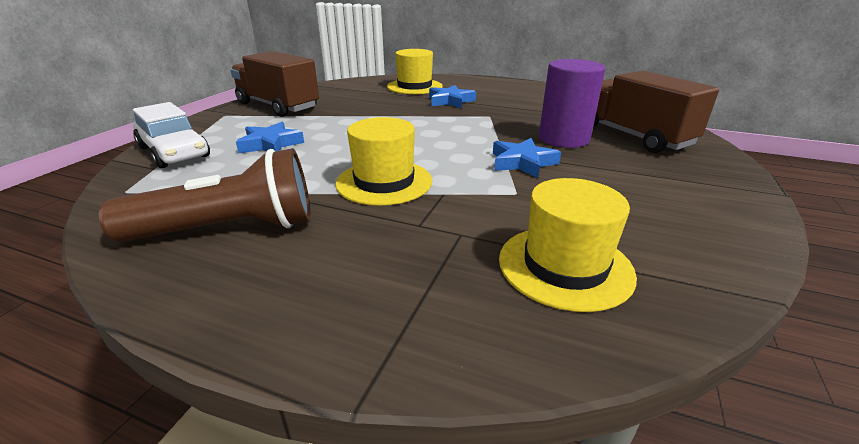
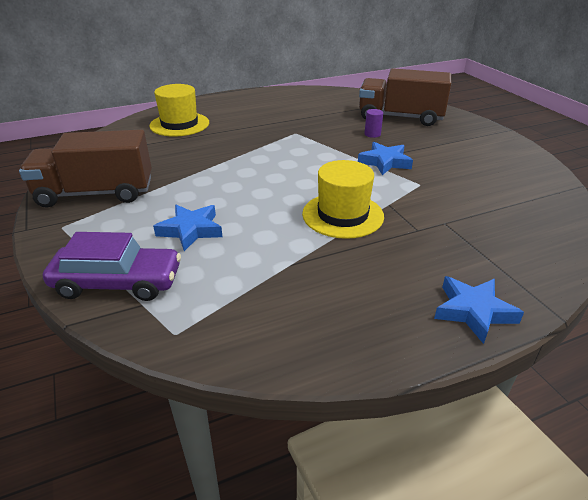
camera: 45 degrees left, 5 degrees up
(174, 152) = (118, 283): white car -> purple car
(229, 229) = (330, 300): brown flashlight -> none
(450, 101) = (241, 129): blue star -> blue star (473, 311)
(563, 139) = (372, 134): purple cylinder -> purple cylinder, size x0.42
(565, 266) = (509, 212): yellow hat -> none

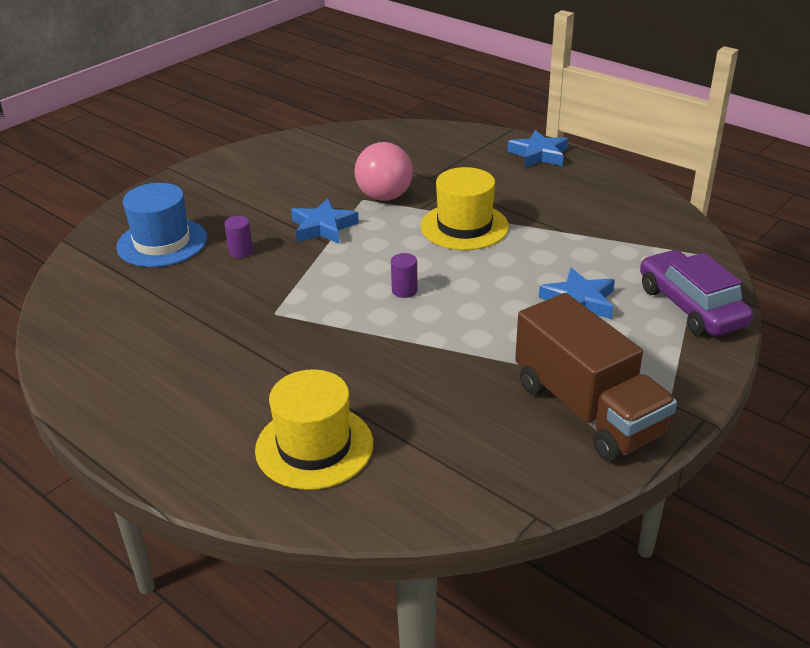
camera: 115 degrees left, 0 degrees up
(278, 171) = (404, 290): none -> purple cylinder
(400, 117) = (162, 243): brown truck -> blue hat
(419, 193) = (384, 197): none -> pink ball

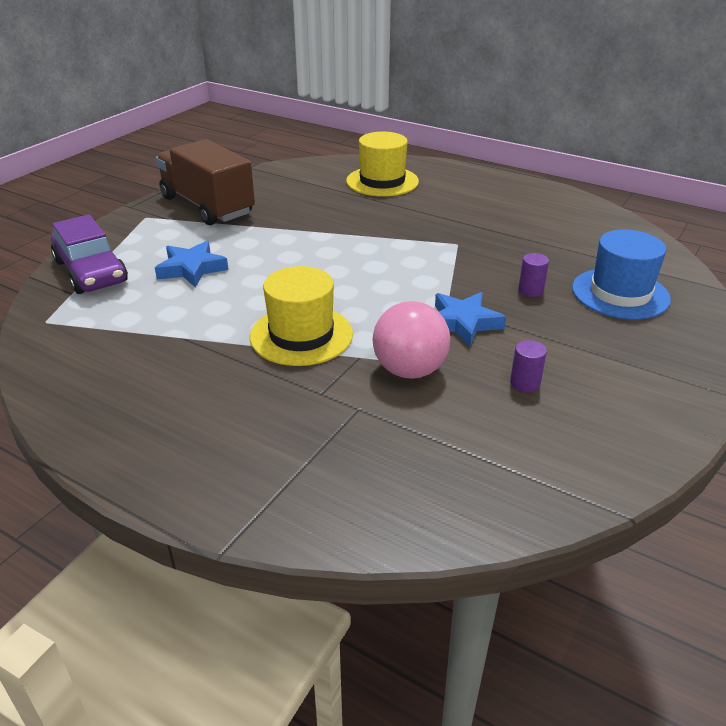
camera: 170 degrees right, 0 degrees up
(404, 290) = (352, 267): purple cylinder -> purple cylinder (525, 383)
(539, 154) = (187, 475): blue star -> none

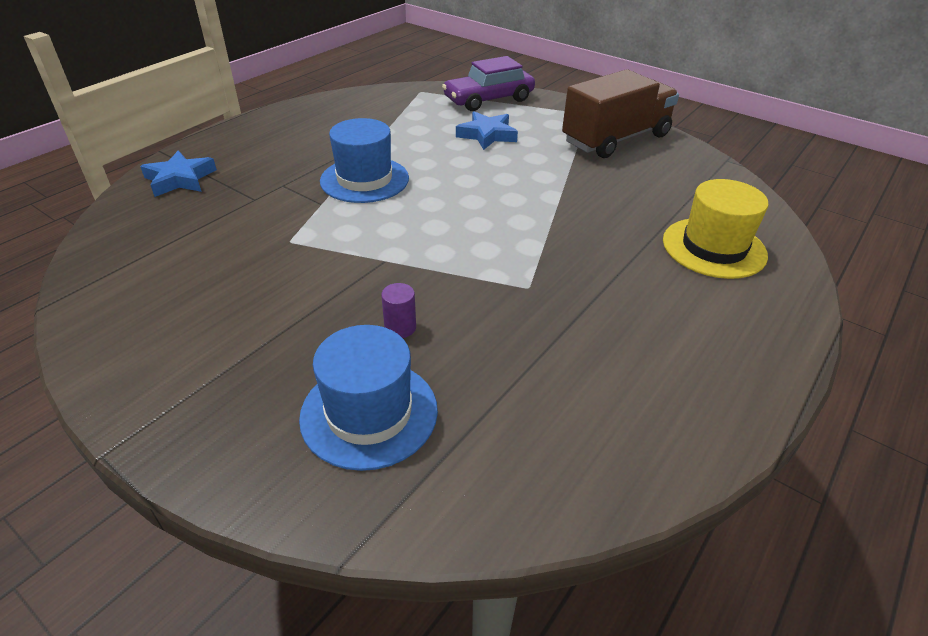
camera: 95 degrees right, 5 degrees up
(301, 335) = (364, 180): yellow hat -> blue hat
(409, 370) = (288, 226): pink ball -> none
(463, 323) = (350, 266): blue star -> blue star (180, 179)
(525, 383) = (233, 287): purple cylinder -> none

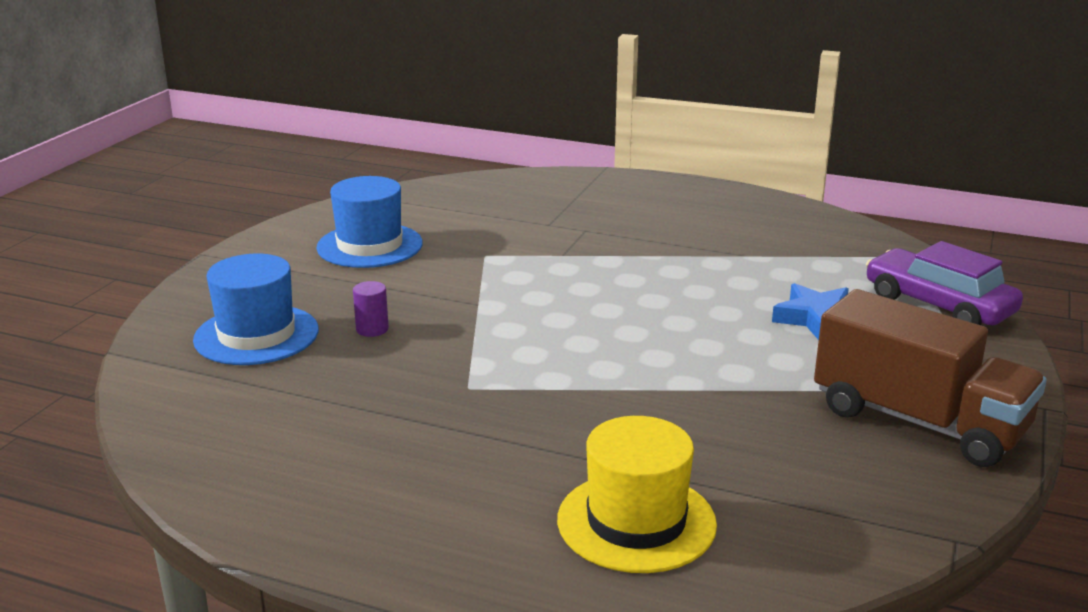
camera: 75 degrees right, 15 degrees down
(180, 179) = (560, 187): blue star -> none
(364, 180) = (630, 266): blue hat -> blue hat (369, 246)

